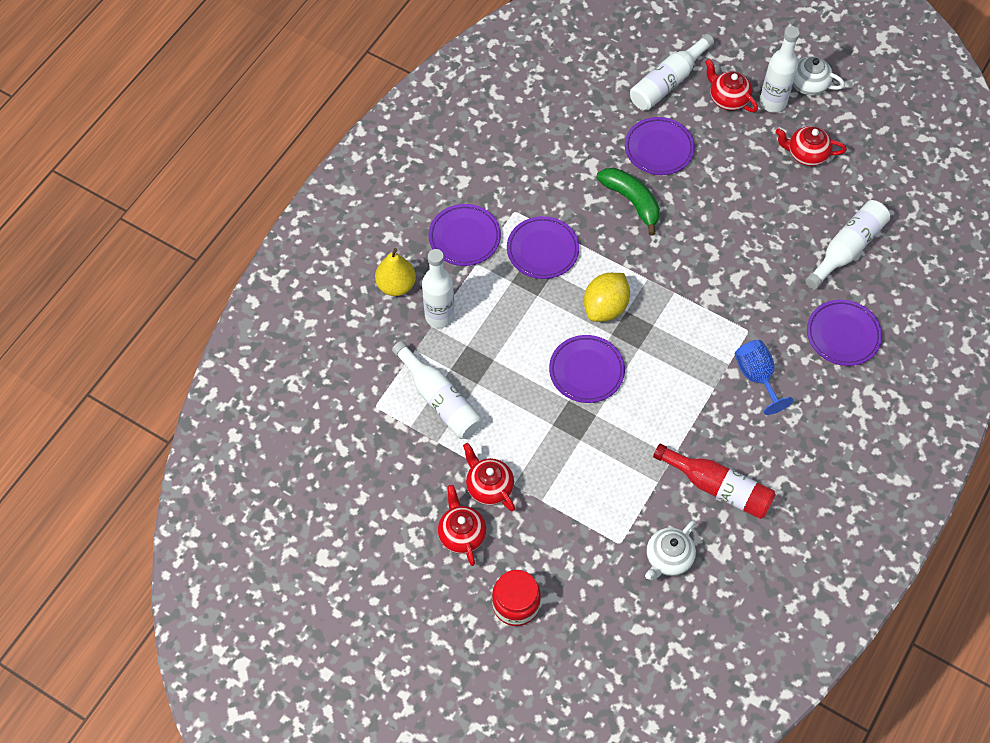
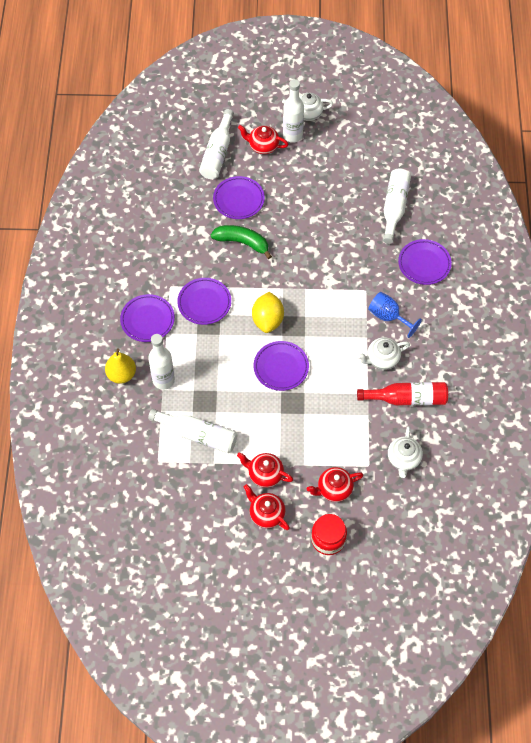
camera: 30 degrees left, 0 degrees up
(717, 424) = (382, 359): none -> white teapot
(806, 154) = (333, 159): red teapot -> red teapot (334, 489)

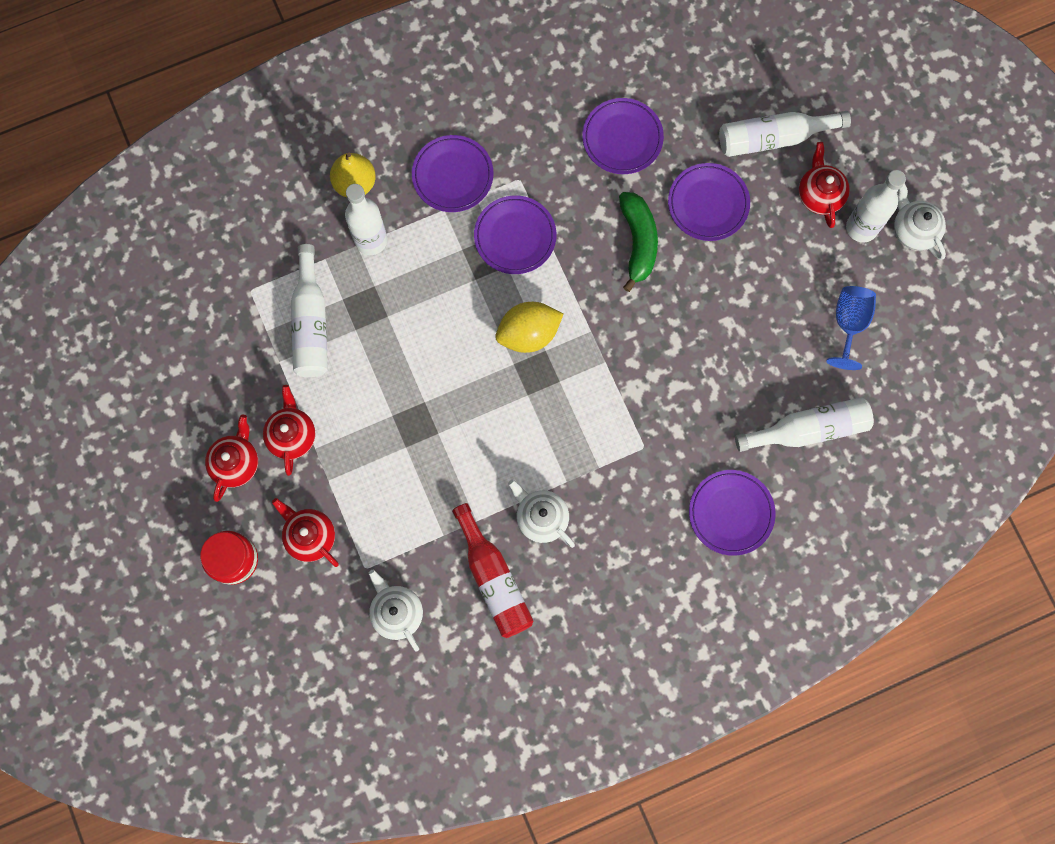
camera: 65 degrees right, 15 degrees up
(281, 367) = (462, 384): purple plate -> purple plate (622, 138)
(388, 317) = (615, 498): blue goblet -> blue goblet (849, 324)
(403, 459) = (397, 612): white teapot -> white teapot turned 75 degrees clockwise

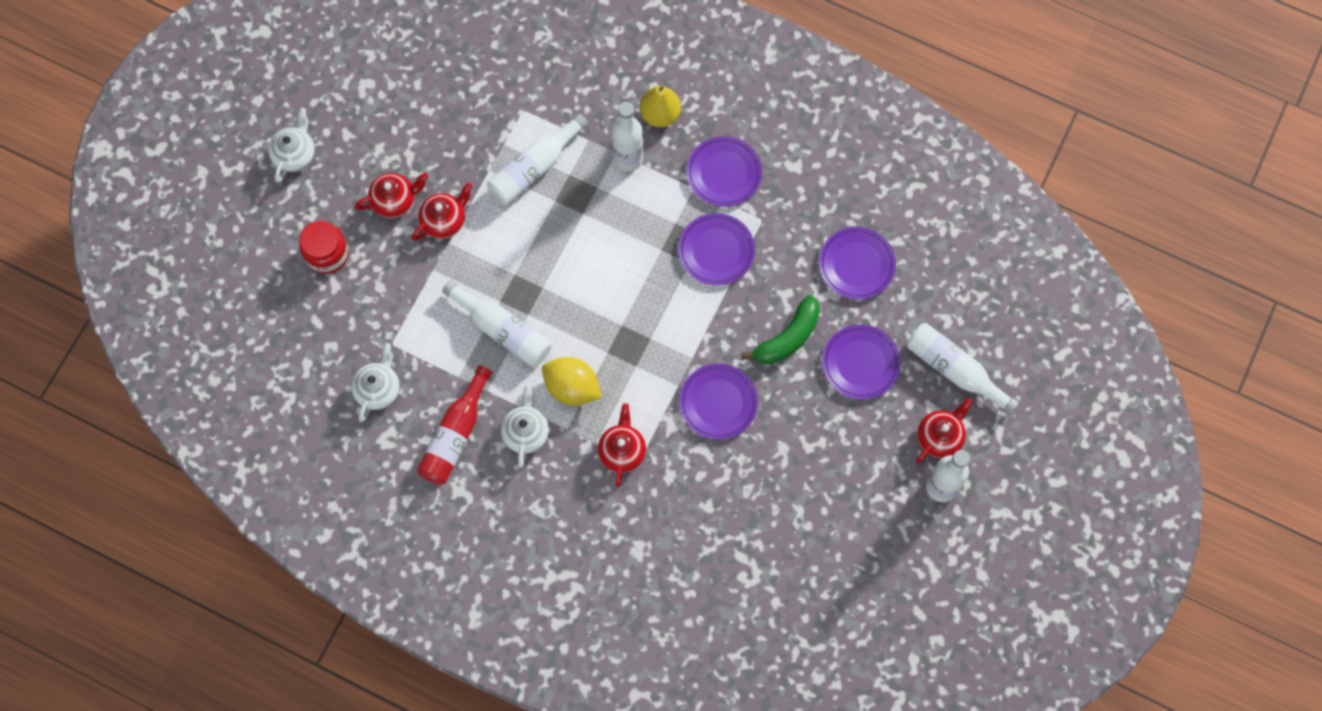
camera: 50 degrees right, 5 degrees down
(310, 536) = (384, 289): red teapot -> red teapot (622, 451)
(528, 333) = (652, 317): yellow lemon -> yellow lemon (572, 387)
(731, 513) = (640, 562): purple plate -> purple plate (718, 403)
(808, 429) = (751, 568): white bottle -> white bottle (502, 330)
(849, 324) = (857, 535): blue goblet -> none
(913, 230) = (973, 526): white teapot -> white teapot (295, 154)

